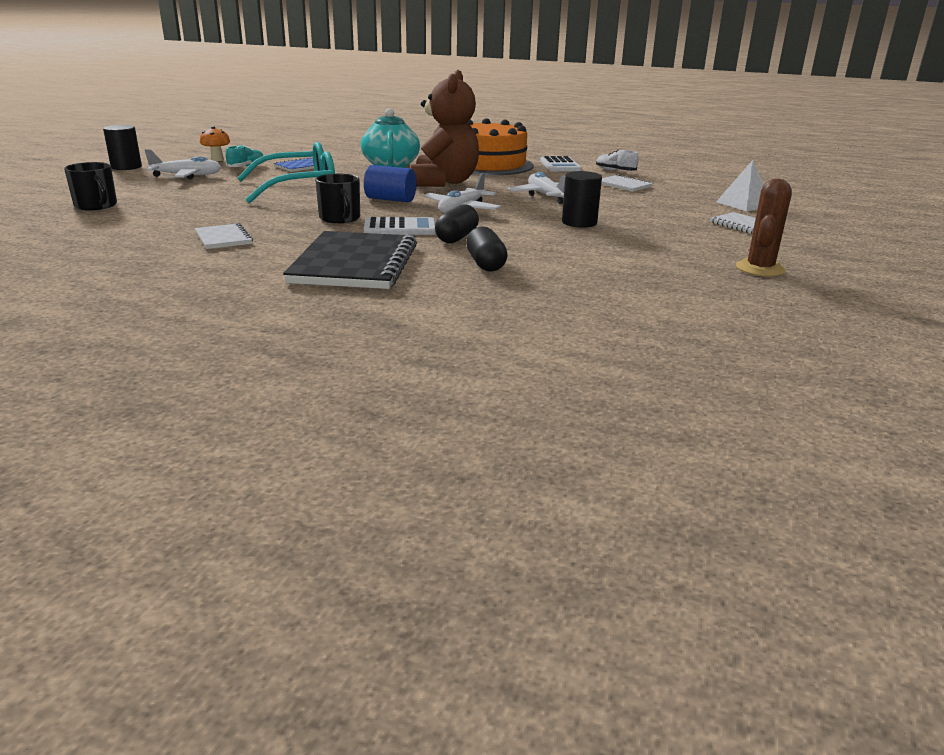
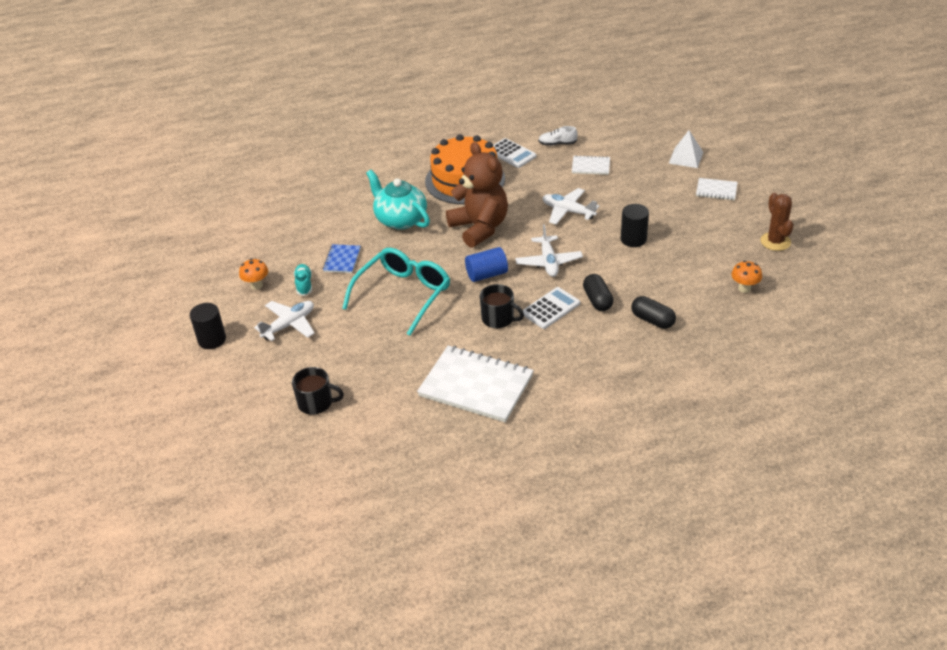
camera: 35 degrees left, 15 degrees up
(223, 238) = (476, 386): white notebook -> white notebook, size x2.07
(354, 264) = (591, 364): black notebook -> none
(648, 281) = (744, 288): none -> orange mushroom

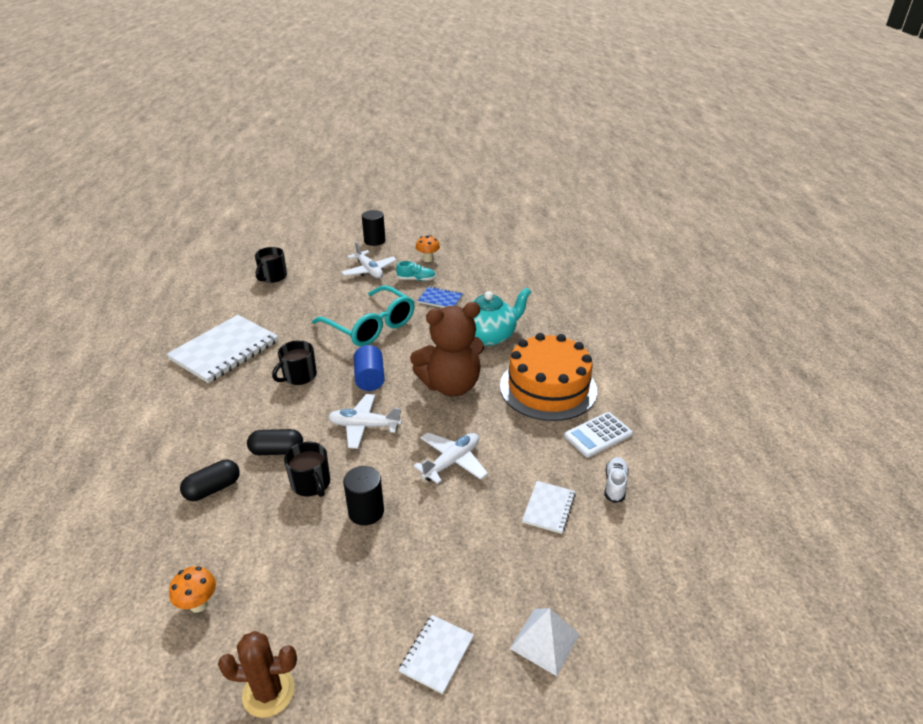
camera: 100 degrees right, 5 degrees down
(550, 308) = (289, 413): white calculator -> none
(622, 272) = (311, 484): none -> black mug

